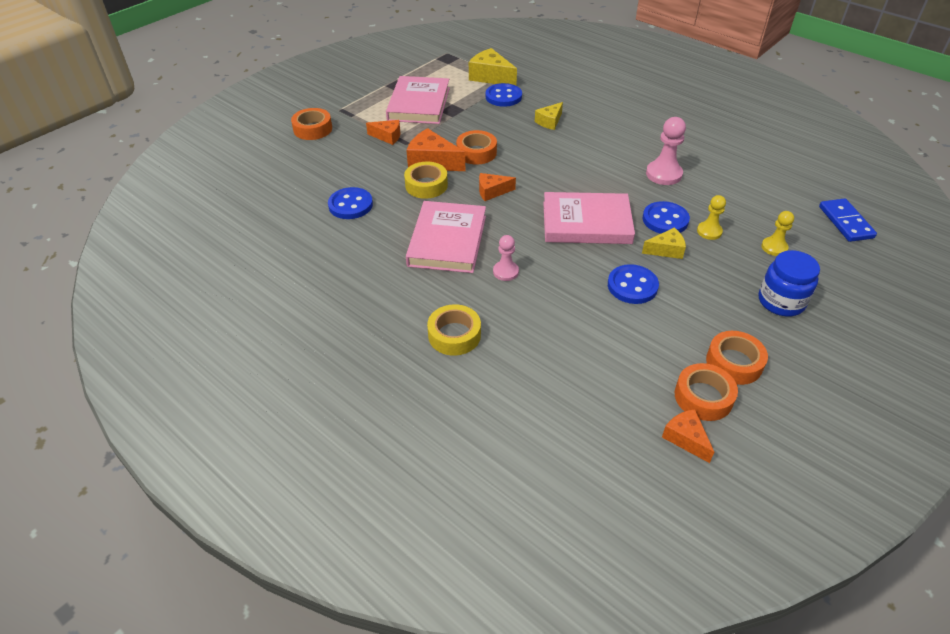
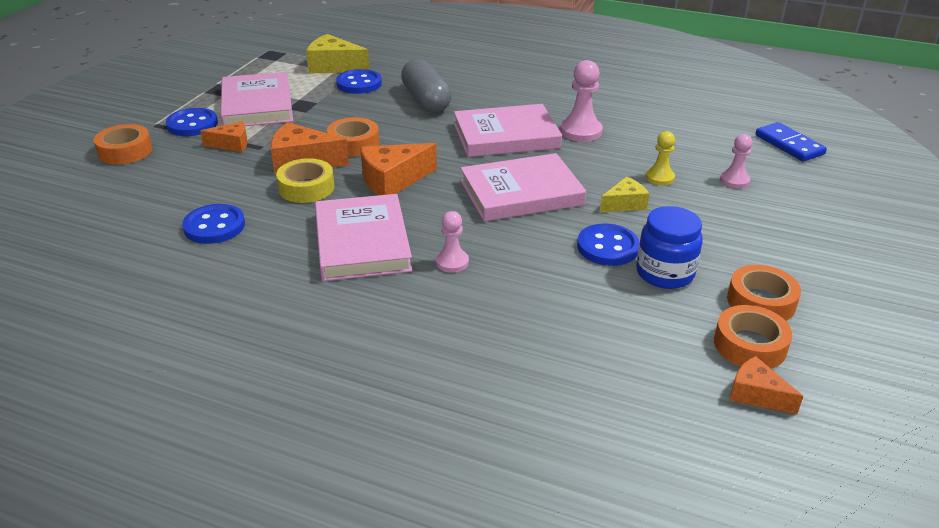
camera: 20 degrees left, 10 degrees down
(454, 335) = (422, 346): yellow tape -> none
(492, 191) = (393, 181): orange cheese -> orange cheese, size x1.64
(549, 122) = (426, 100): yellow cheese -> grey capsule
(599, 167) = (506, 136): none -> pink book
(665, 220) = (607, 175): blue button -> blue button (192, 124)
(774, 247) = (734, 180): yellow pawn -> pink pawn
(781, 302) = (772, 231): blue jar -> blue jar (665, 273)

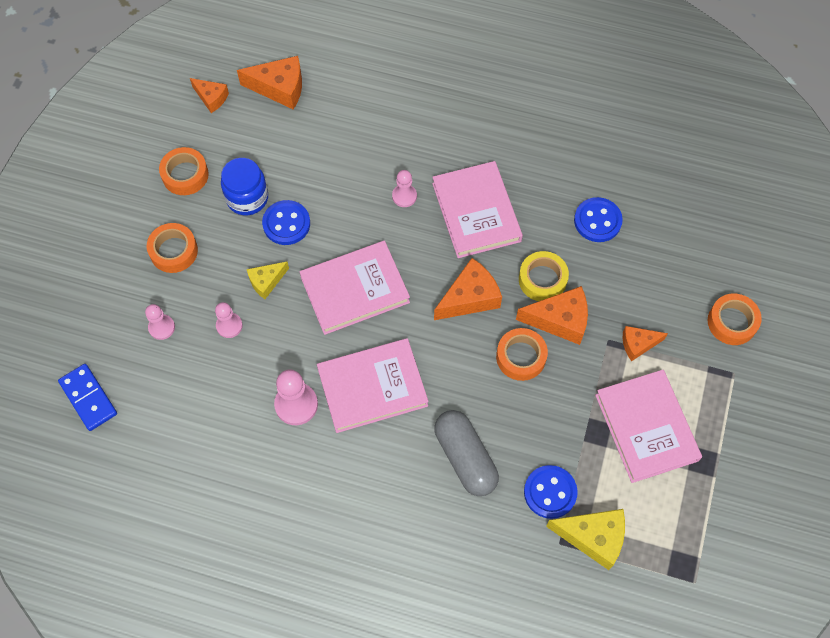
camera: 175 degrees right, 30 degrees up
(192, 124) = (694, 379): blue button -> none
(642, 401) = (279, 88): none -> orange cheese
(659, 177) = (229, 326): yellow pawn -> pink pawn
(749, 345) = (204, 135): orange tape -> orange tape (174, 251)

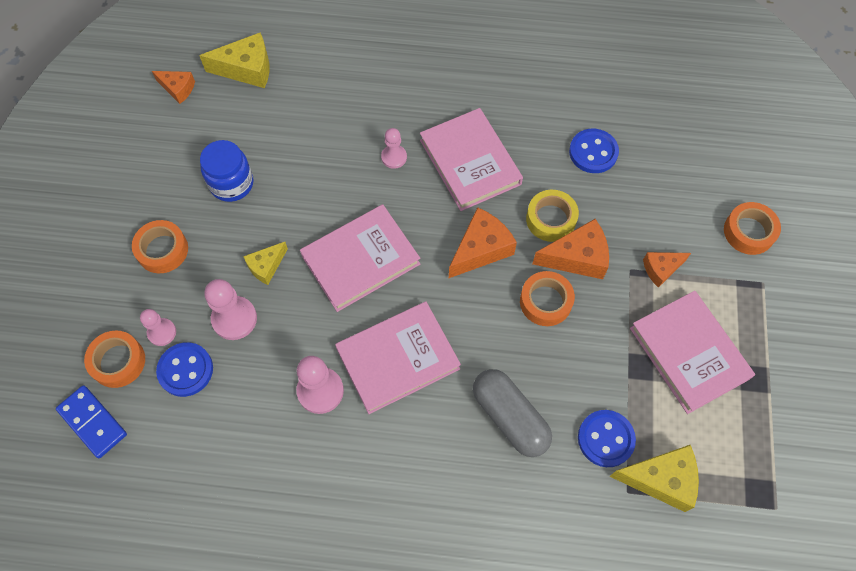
camera: 10 degrees left, 0 degrees up
(185, 175) = (162, 170): orange tape -> orange tape (118, 361)
(229, 326) = (234, 319): pink pawn -> pink pawn, size x1.60
(279, 88) = (247, 69): orange cheese -> yellow cheese
(286, 224) = (277, 203): blue button -> blue button (185, 370)

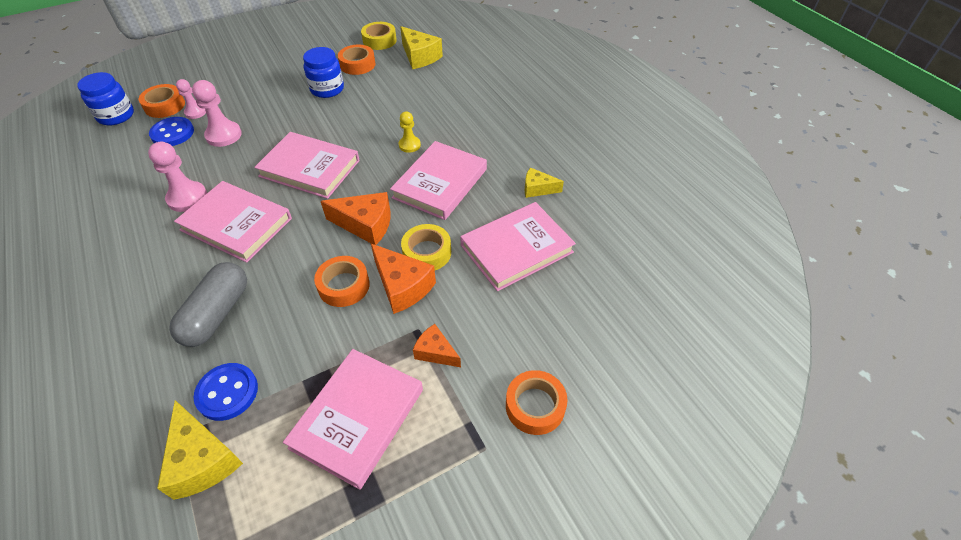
camera: 55 degrees right, 15 degrees down
(92, 422) = (116, 116): blue domino -> blue jar
(162, 250) = (257, 86): orange tape -> orange tape (357, 64)
(178, 89) = (379, 40): orange cheese -> yellow tape
(266, 266) = (274, 130): yellow cheese -> yellow cheese (537, 189)
(394, 157) = (409, 145): pink pawn -> yellow pawn
(593, 152) = (516, 249): blue button -> pink book

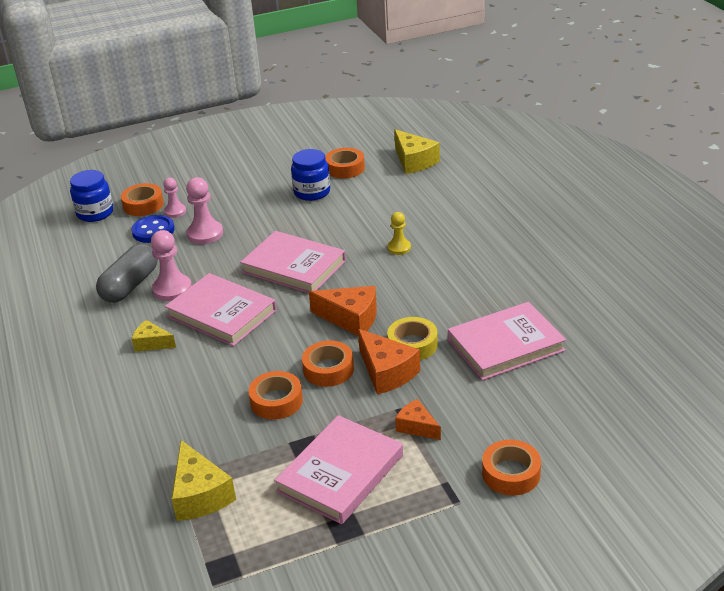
camera: 10 degrees right, 15 degrees down
(217, 314) = (207, 386): grey capsule -> grey capsule (130, 285)
(227, 392) = (219, 447): blue button -> none
(290, 328) = (276, 401): none -> orange tape
(379, 40) = (370, 144): yellow tape -> none
(440, 183) = (430, 284): pink book -> none
(537, 189) = (533, 292): yellow cheese -> yellow cheese (152, 343)

